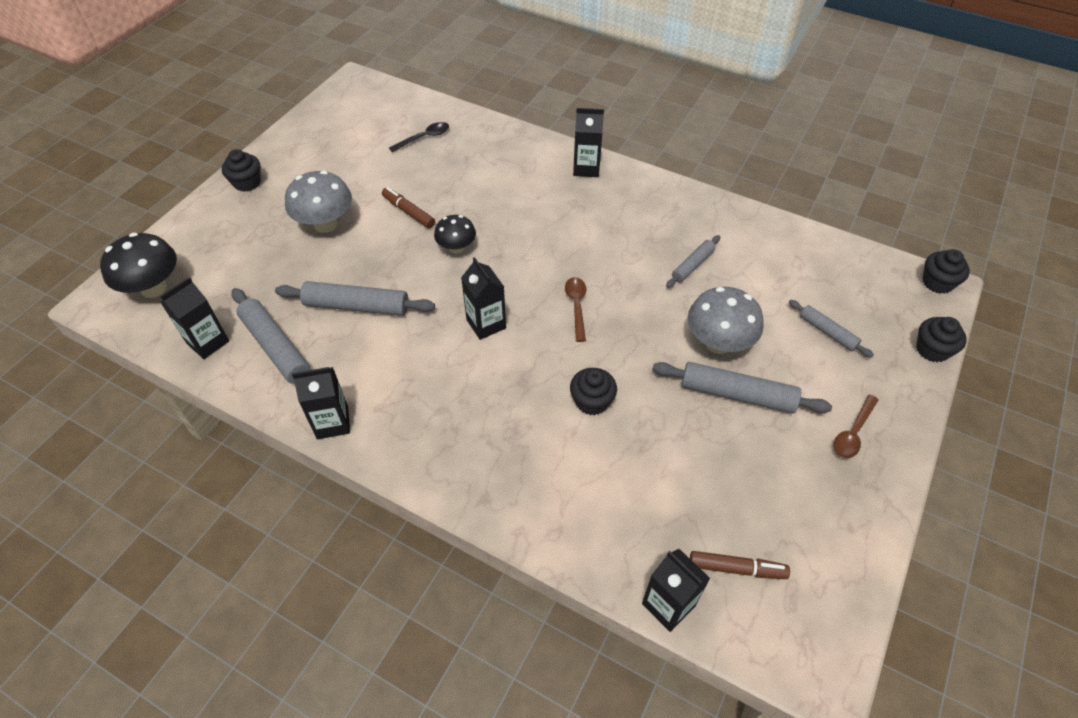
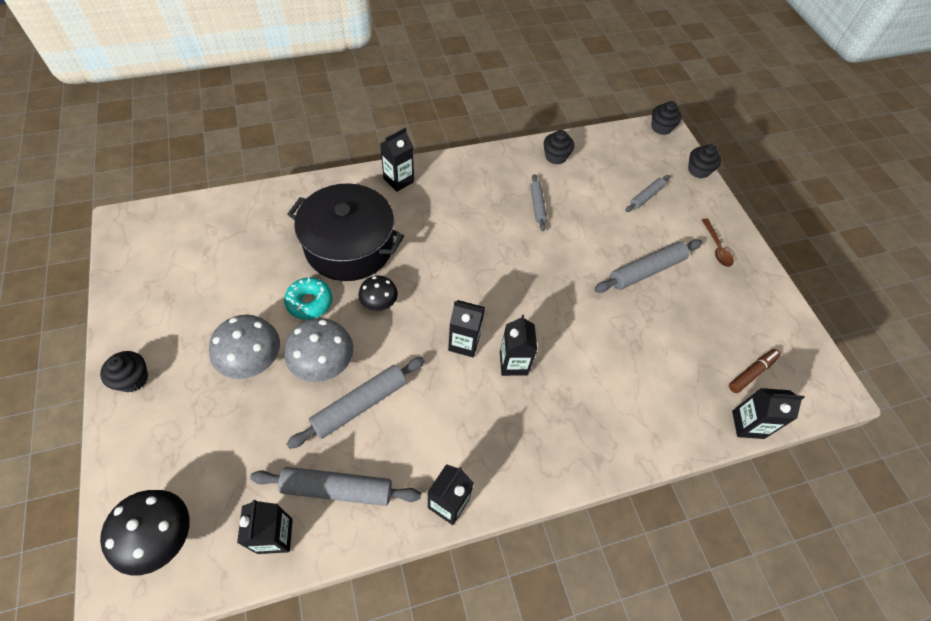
camera: 50 degrees left, 5 degrees up
(408, 212) = (309, 302): brown marker -> turquoise donut
(424, 138) = (249, 234): black spoon -> none
(485, 192) = (349, 246): none -> black pot
(507, 370) = (513, 363): none -> black carton
(576, 306) = (504, 285): brown spoon -> none
(592, 401) = (583, 340): black cupcake -> black cupcake (555, 156)
(718, 343) = (604, 246): grey mushroom -> grey mushroom (324, 364)
(827, 332) = (646, 196): grey rolling pin -> grey rolling pin turned 45 degrees counterclockwise

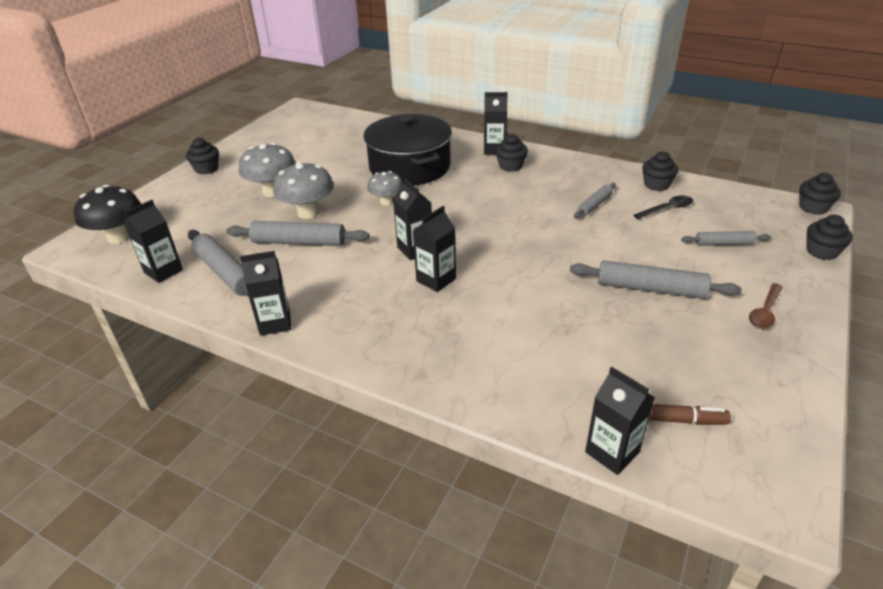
camera: 50 degrees right, 20 degrees down
(309, 302) = (344, 181): turquoise donut -> none
(379, 303) = (386, 202): black mushroom -> grey mushroom
(433, 194) = (510, 166): none -> black cupcake
(585, 180) = (667, 209): none -> black spoon

